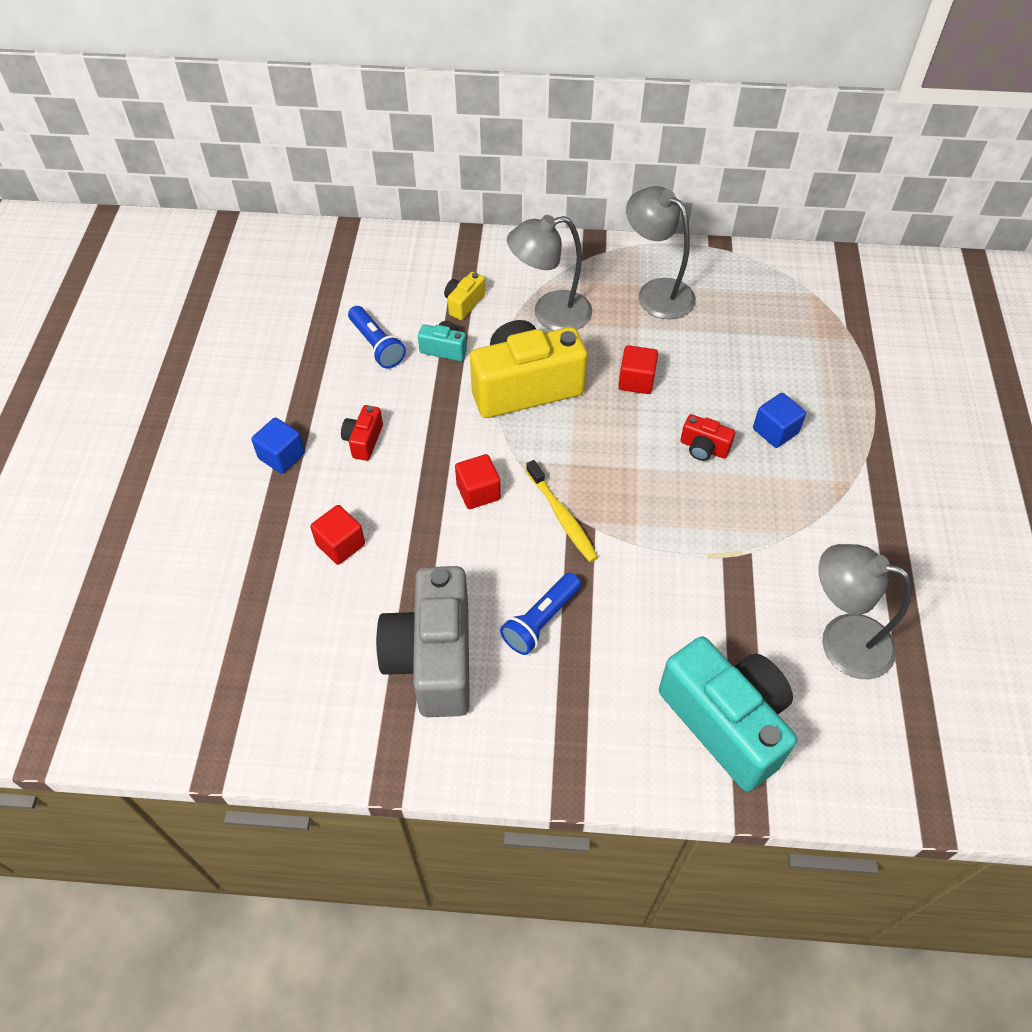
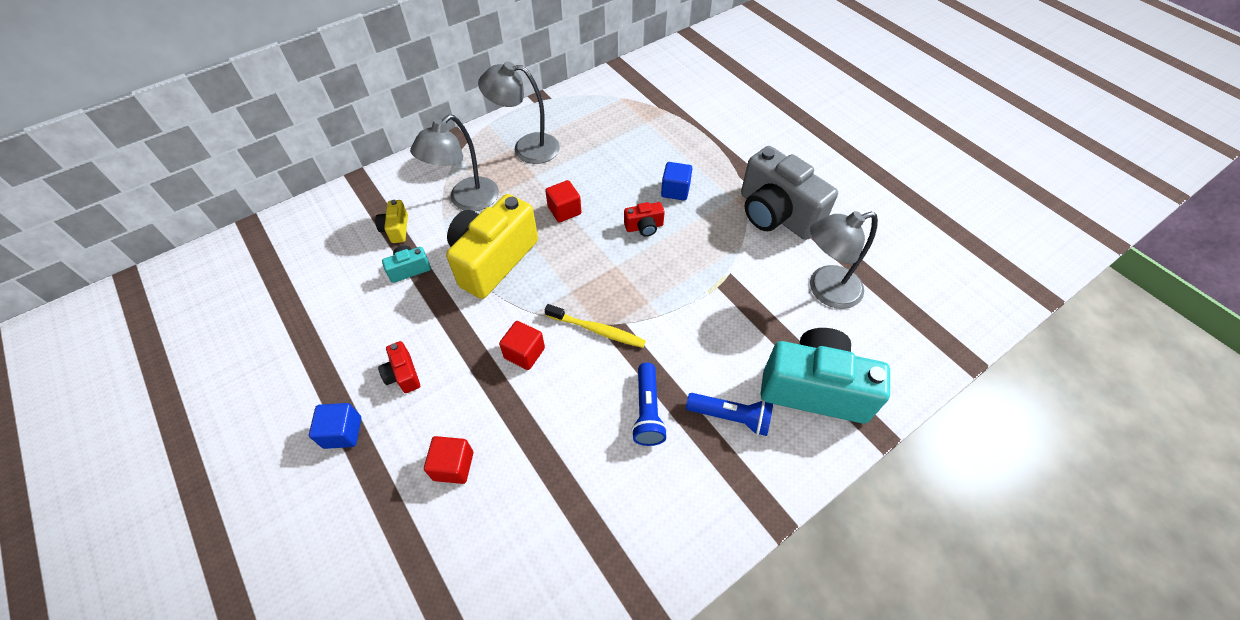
camera: 40 degrees left, 0 degrees up
(376, 345) = (352, 298): blue flashlight -> blue flashlight (730, 417)
(433, 658) = (599, 496): grey camera -> grey camera (776, 214)

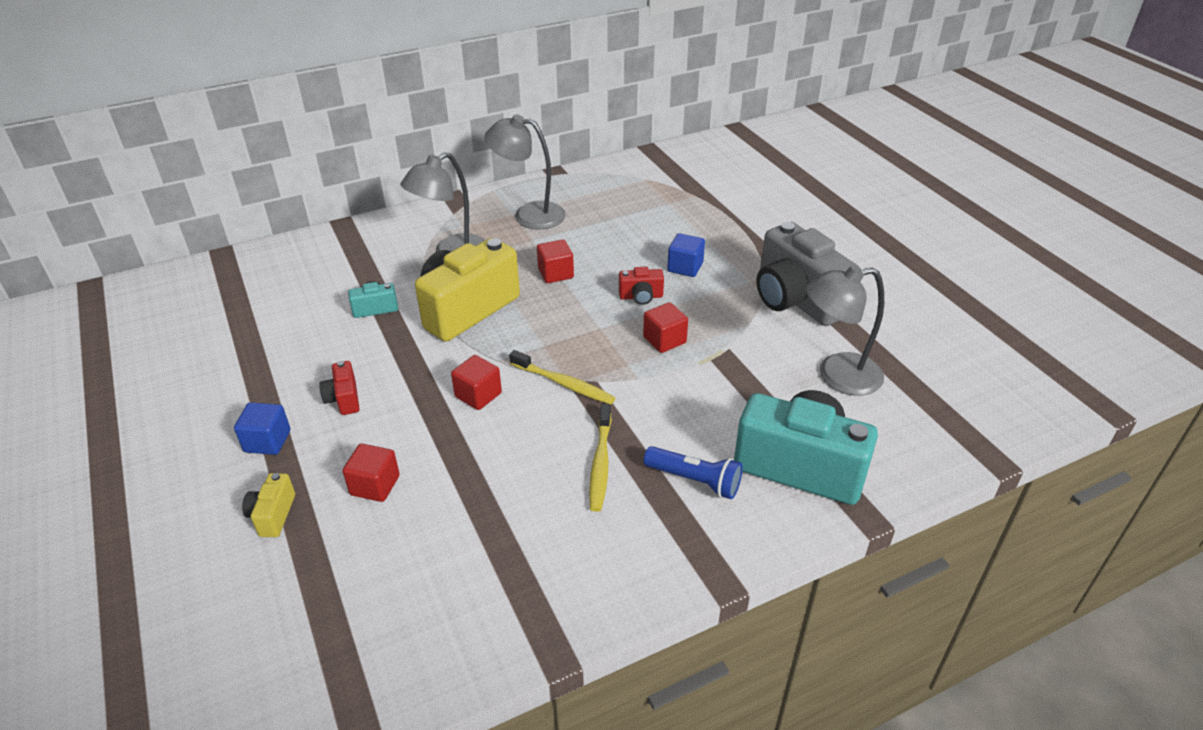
camera: 10 degrees right, 15 degrees down
(396, 229) = (371, 272): yellow camera -> yellow camera (273, 515)
(647, 411) = (600, 463): blue flashlight -> yellow toothbrush
(674, 271) = (664, 340): none -> red cube

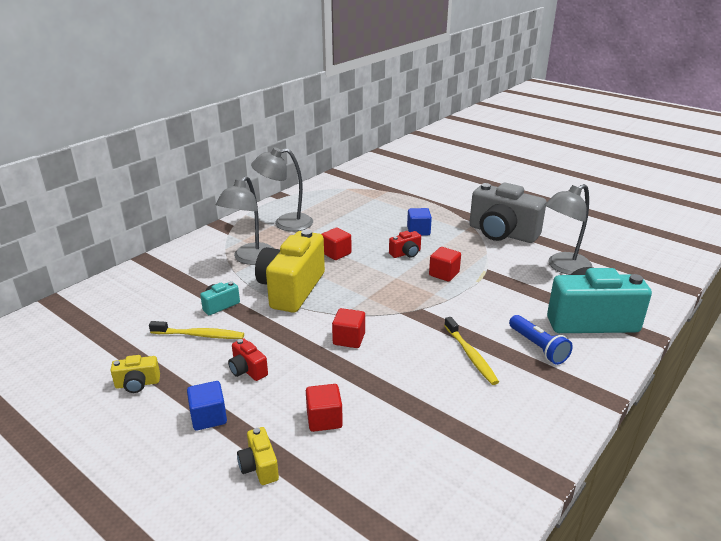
camera: 25 degrees left, 10 degrees down
(231, 379) = (137, 384): none -> yellow camera
(564, 383) = (402, 316): yellow toothbrush -> yellow toothbrush (199, 335)
(694, 481) = (538, 347): blue flashlight -> blue flashlight turned 60 degrees clockwise

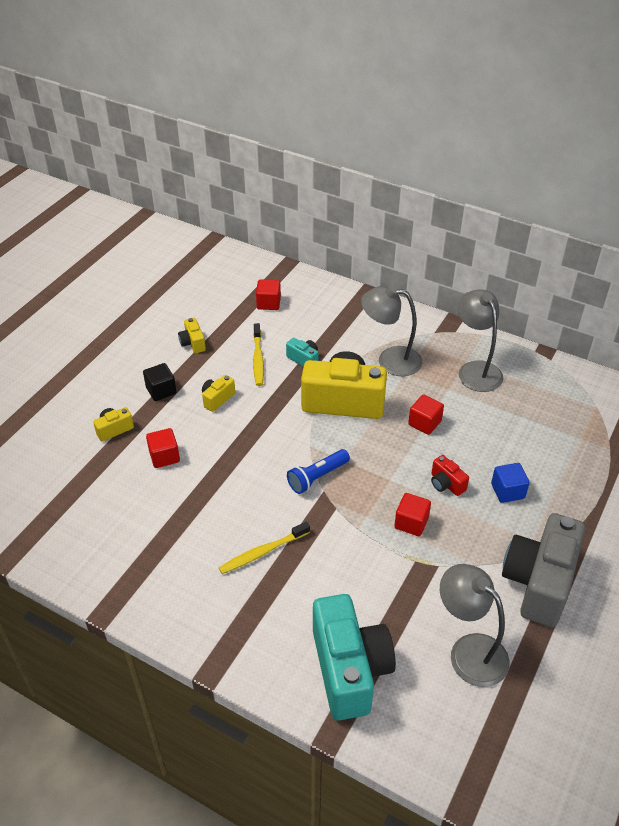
camera: 80 degrees right, 15 degrees up
(209, 417) = (161, 390): blue cube -> black cube
(247, 370) = (217, 399): red camera -> yellow camera
(349, 339) = (271, 456): red cube -> red cube (268, 303)
(538, 347) = (287, 612): blue flashlight -> blue flashlight (317, 477)

